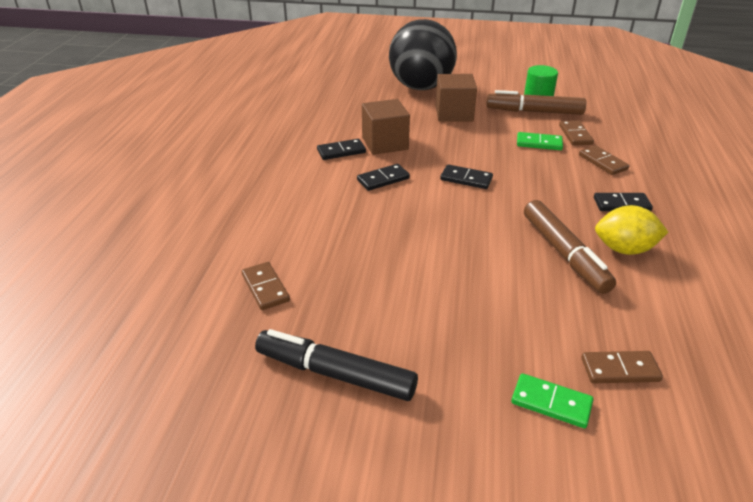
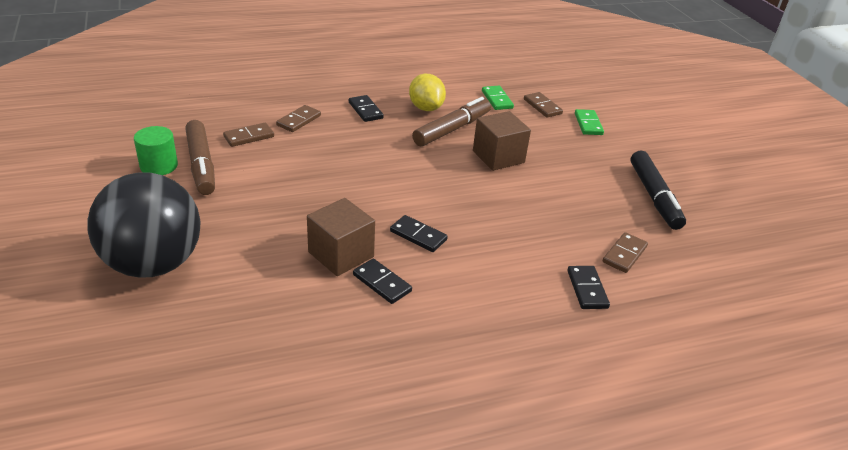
camera: 120 degrees left, 0 degrees up
(454, 113) = (232, 219): brown cube -> brown cube (498, 157)
(466, 179) = (380, 186): black domino -> black domino (587, 289)
(539, 143) = (280, 155): green domino -> green domino (497, 99)

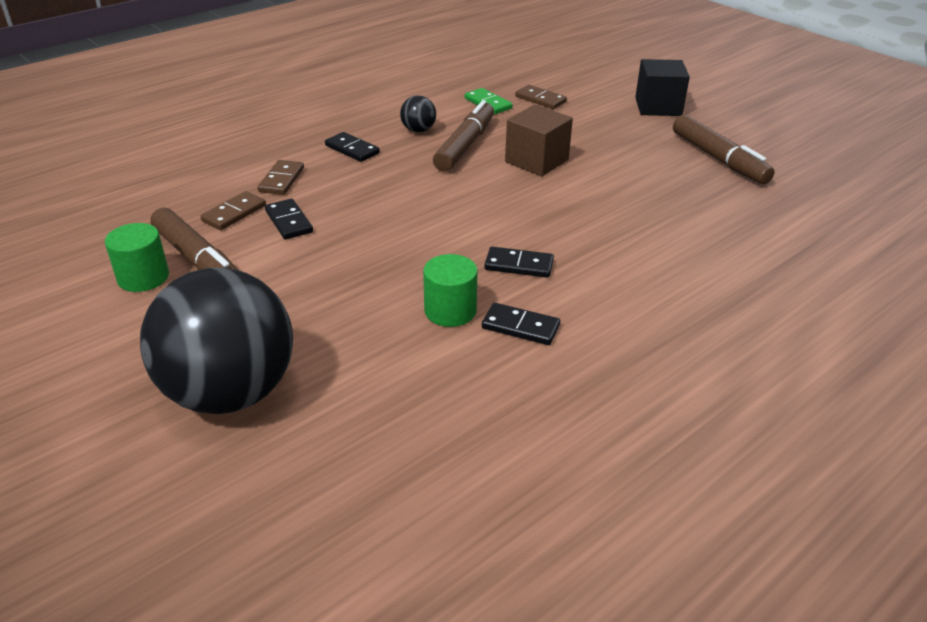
camera: 20 degrees left, 0 degrees up
(341, 254) = (450, 311): brown cube -> green cylinder
(426, 108) = (418, 130): yellow lemon -> black ball
(587, 289) = (730, 266): black domino -> black domino (288, 222)
(588, 124) = (600, 105): green domino -> none
(624, 254) = (736, 222): brown domino -> none
(638, 138) = (658, 107): none -> black cube
(654, 197) = (718, 159): black marker -> brown marker

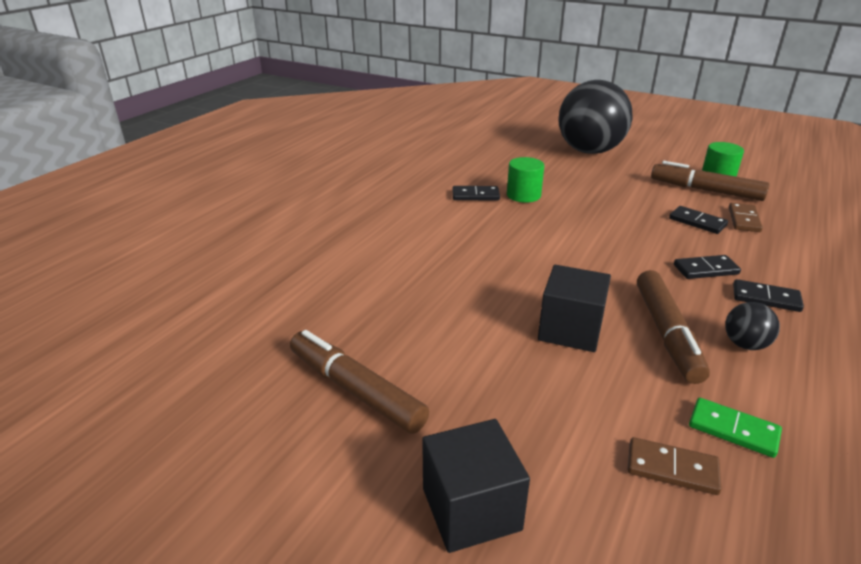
camera: 160 degrees right, 5 degrees down
(282, 180) = (764, 252): brown domino -> none
(519, 265) = (503, 226): black domino -> black domino (705, 269)
(536, 161) = (570, 330): brown cube -> black cube

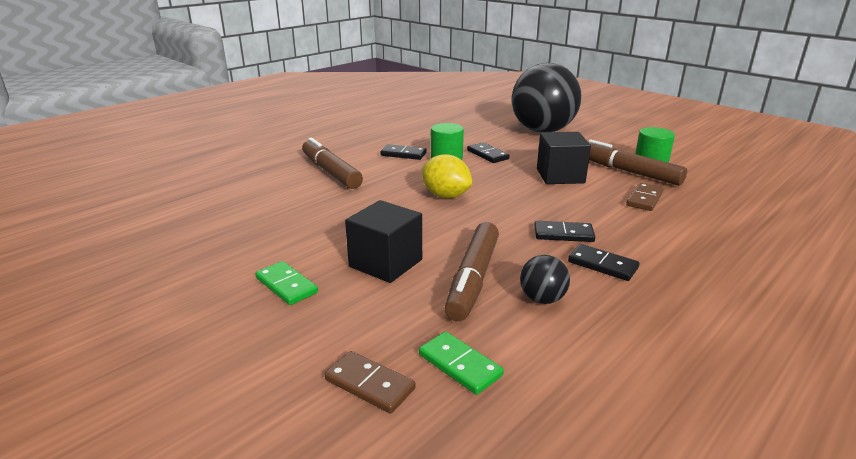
camera: 15 degrees right, 5 degrees down
(355, 390) = (164, 279): brown marker -> brown marker (331, 172)
(471, 509) = (167, 379): black cube -> black cube (560, 176)
(494, 374) = (286, 285): none -> green domino
(561, 241) = (445, 196): none -> yellow lemon
(697, 222) = (593, 196): black domino -> black domino (487, 155)

